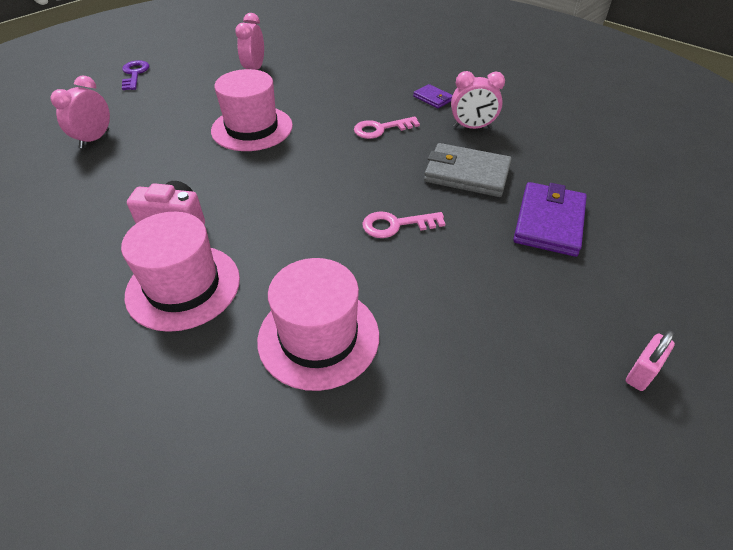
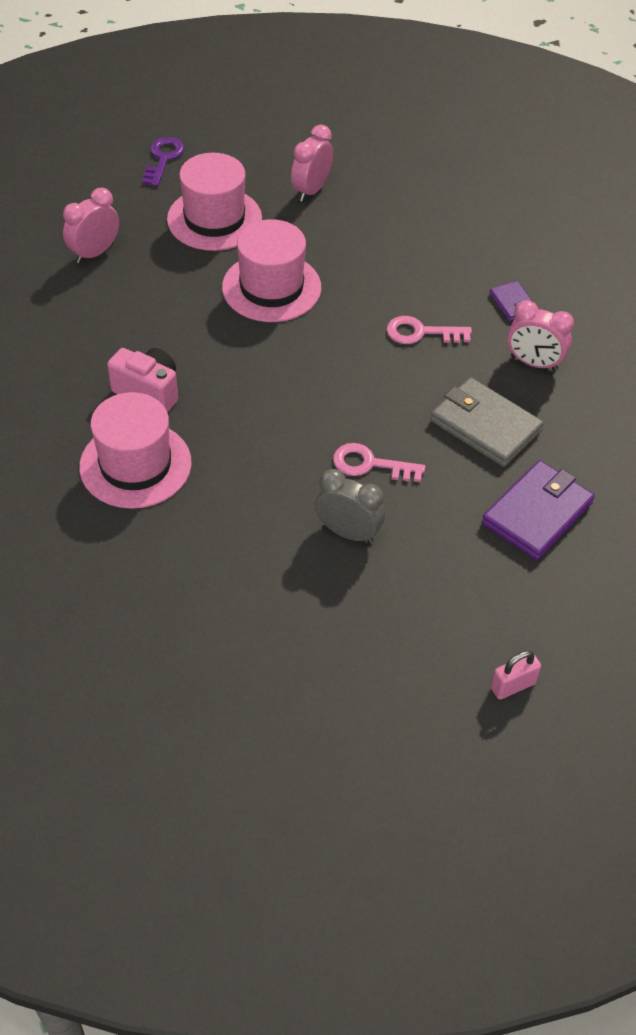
camera: 20 degrees right, 5 degrees up
(318, 337) = (238, 554): pink hat -> pink hat (214, 219)
(409, 284) = (348, 532): none -> grey clock

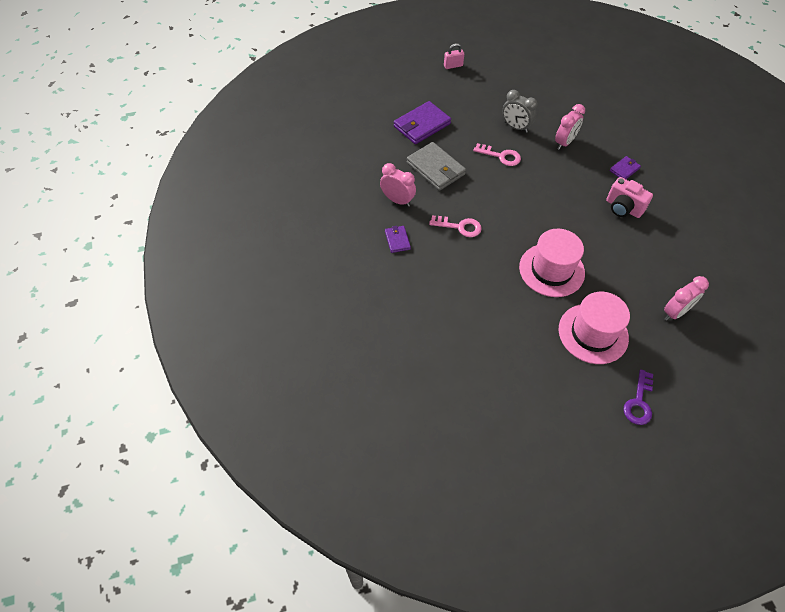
camera: 170 degrees left, 5 degrees up
(135, 465) = (624, 169): pink hat -> purple wallet
(311, 190) = (520, 353): pink clock -> pink clock (564, 142)

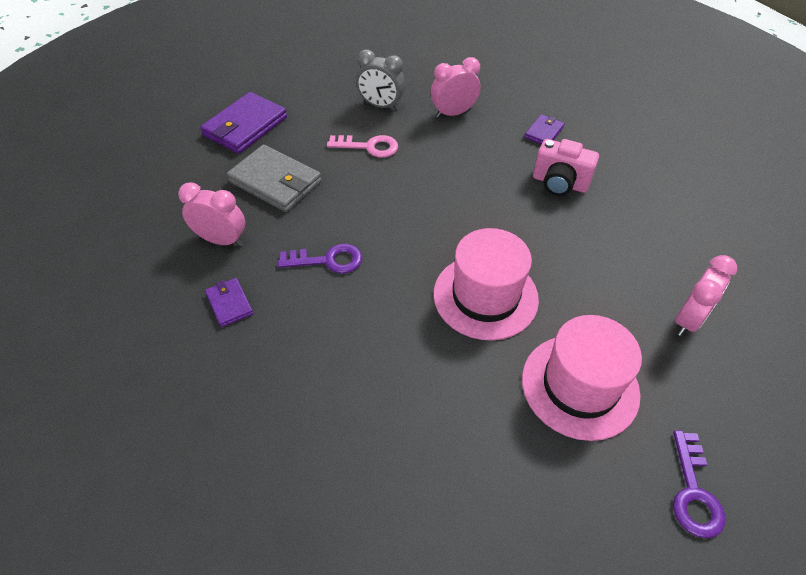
camera: 15 degrees left, 5 degrees down
(453, 66) = (278, 45): pink padlock -> none
(459, 227) = (327, 260): pink key -> purple key
(564, 142) = (453, 113): pink clock -> pink clock turned 135 degrees counterclockwise

